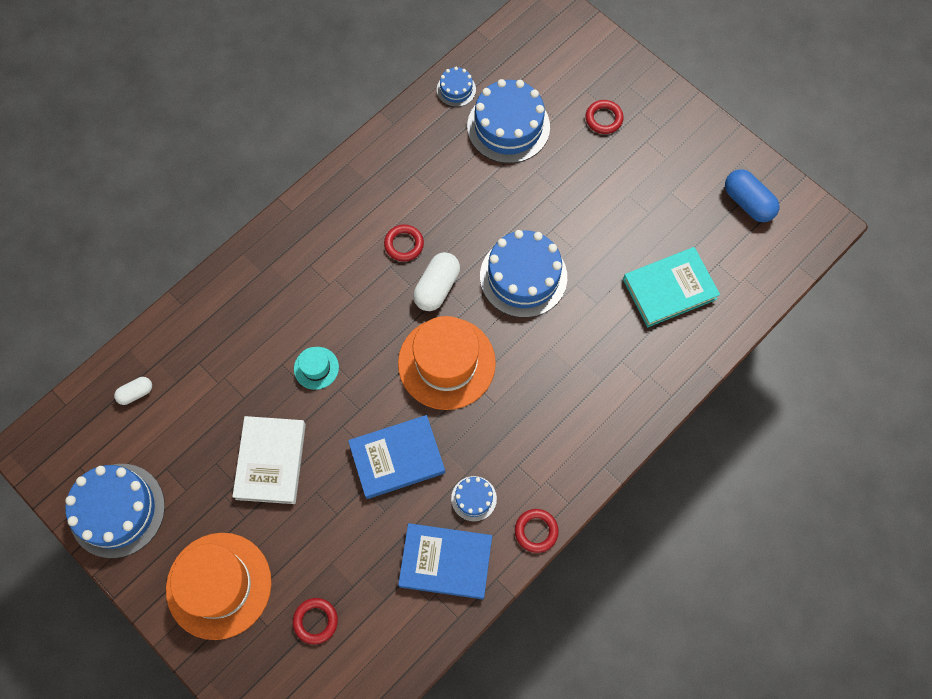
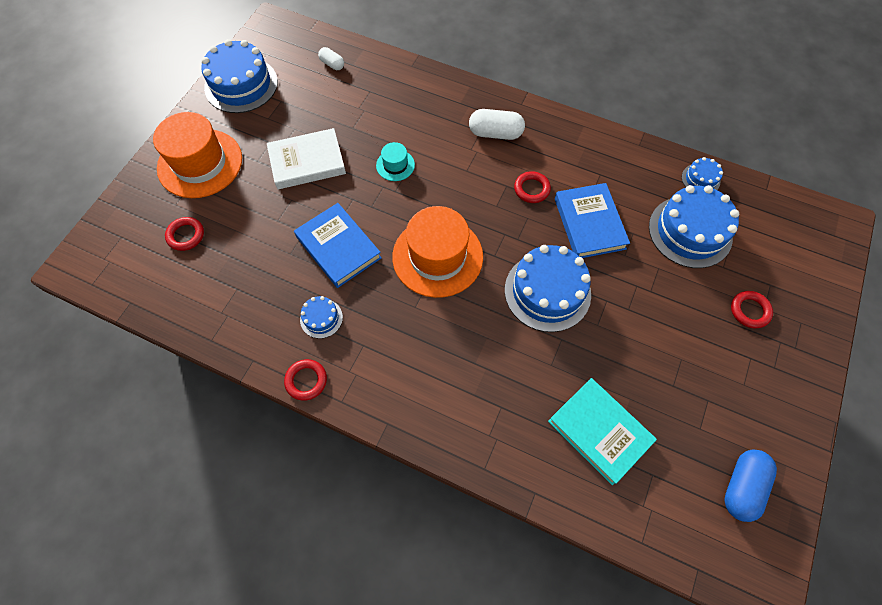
camera: 70 degrees right, 5 degrees down
(437, 287) = (504, 226): white capsule -> white capsule (495, 133)
(445, 562) = (258, 314): blue book -> blue book (589, 223)

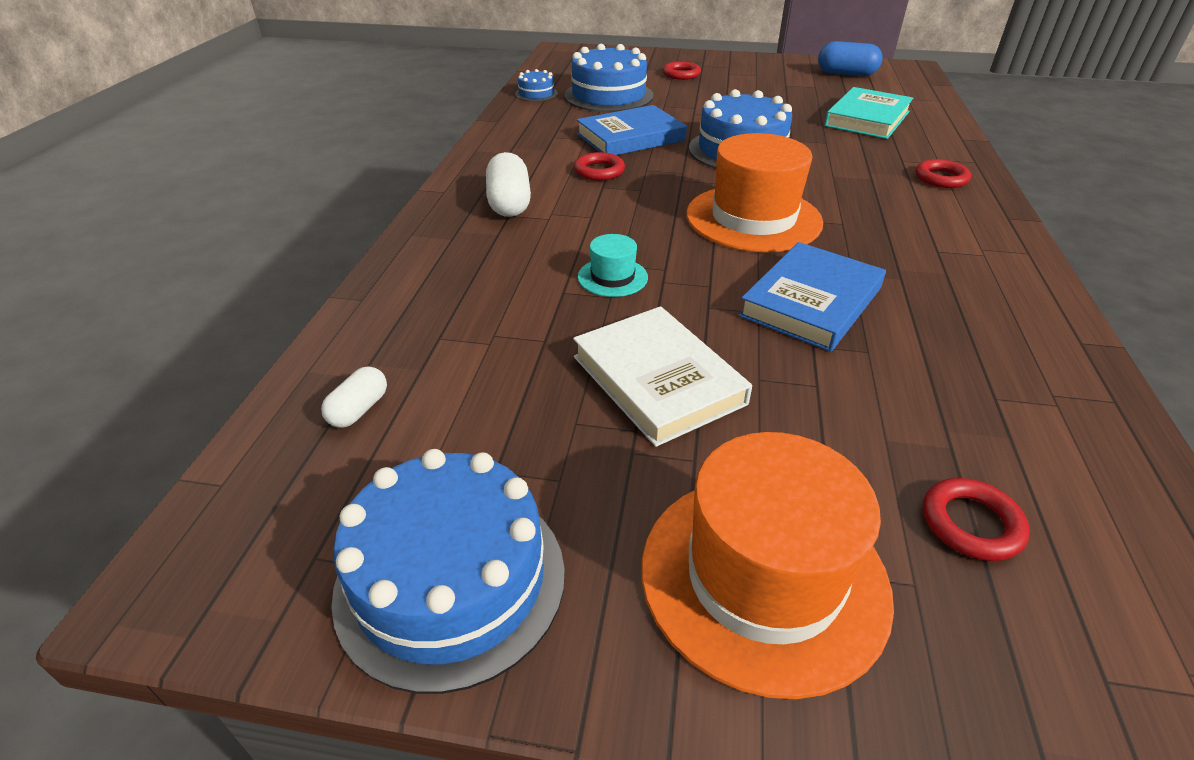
camera: 105 degrees left, 25 degrees down
(306, 380) = (1041, 285): red ring -> red ring (941, 178)
(321, 318) = (941, 292): blue cake -> none

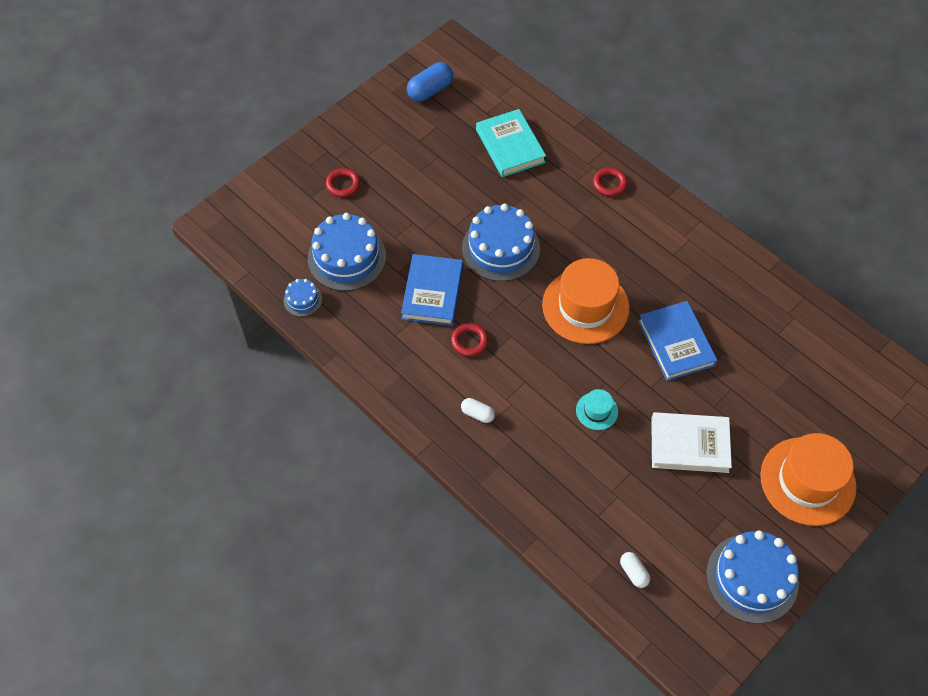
camera: 55 degrees left, 20 degrees up
(509, 203) = (477, 414): white capsule -> white capsule, size x0.58
(971, 524) = (825, 401): red ring -> none

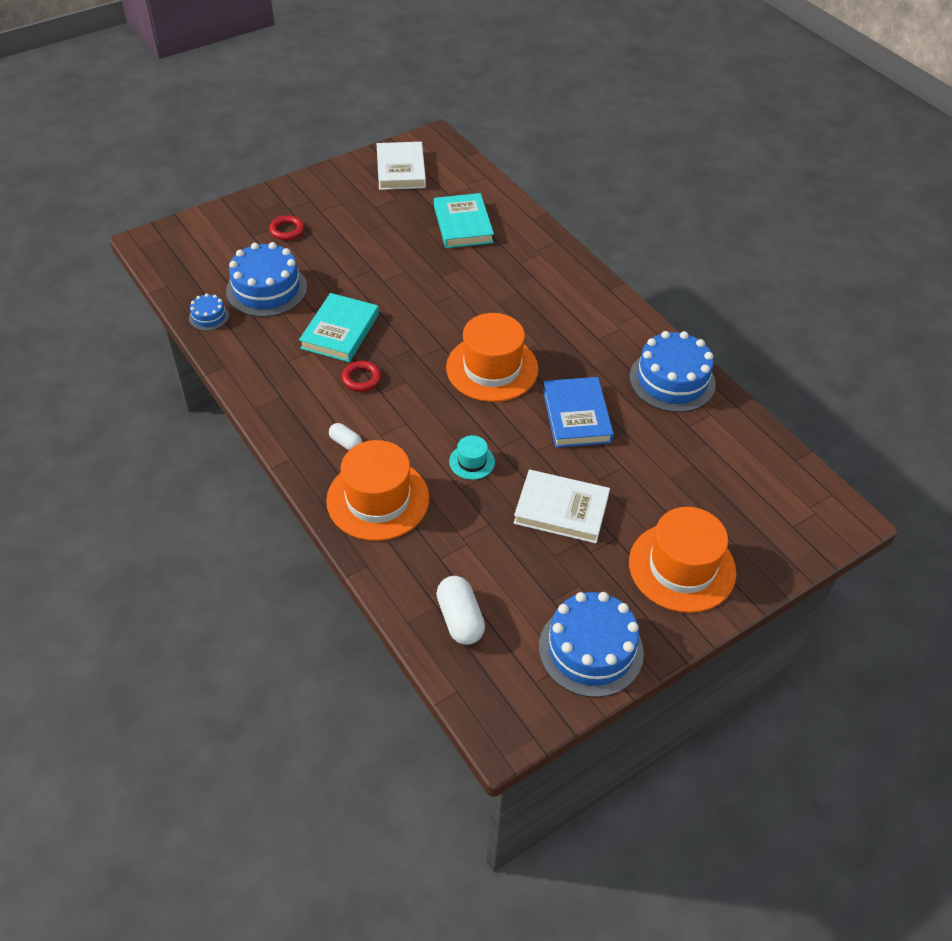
camera: 10 degrees right, 10 degrees down
(430, 90) = (401, 170): blue capsule -> white book
(432, 292) = (340, 331): blue book -> turquoise book
(500, 248) = (423, 305): blue cake -> blue cake (672, 380)
(525, 467) = (378, 499): none -> orange hat
(609, 184) = (552, 270): red ring -> none
(633, 572) = (460, 619): white capsule -> white capsule, size x1.72

